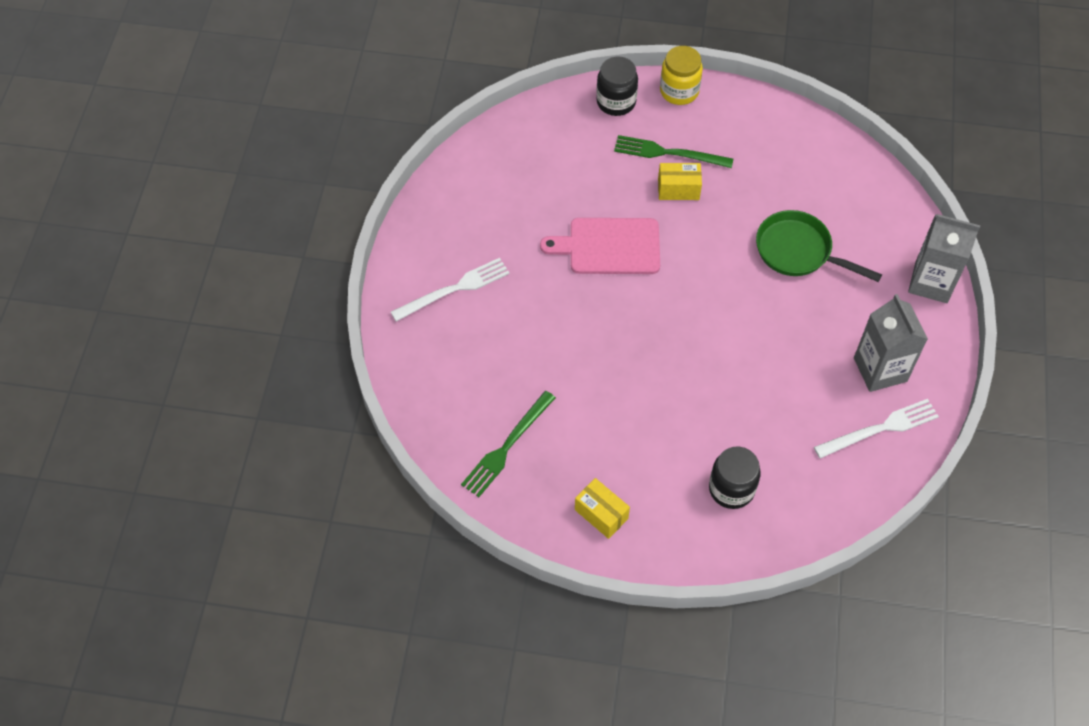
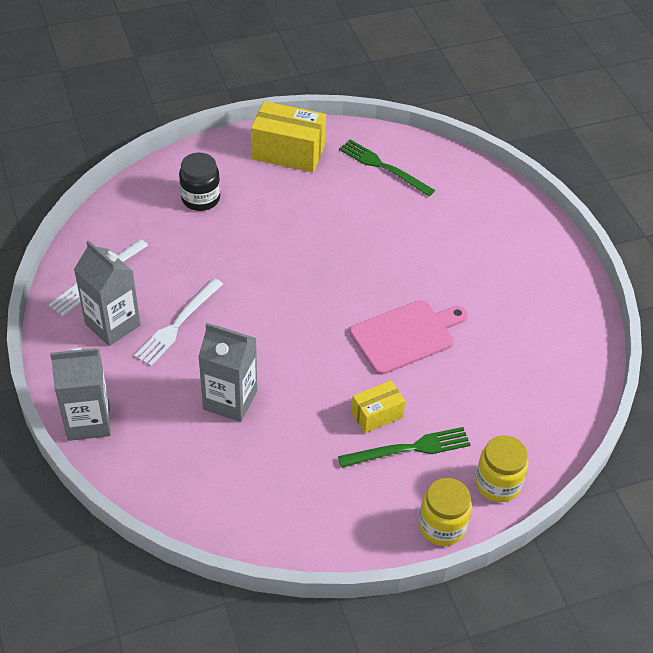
camera: 150 degrees right, 10 degrees down
(454, 289) = (507, 252): white fork -> white fork (178, 324)
(507, 446) = (383, 167): green fork -> green fork turned 60 degrees counterclockwise
(601, 514) = (288, 152): yellow box -> yellow box, size x1.76
(616, 102) = (498, 483): black jar -> yellow jar
(798, 251) = (230, 400): green pan -> grey carton

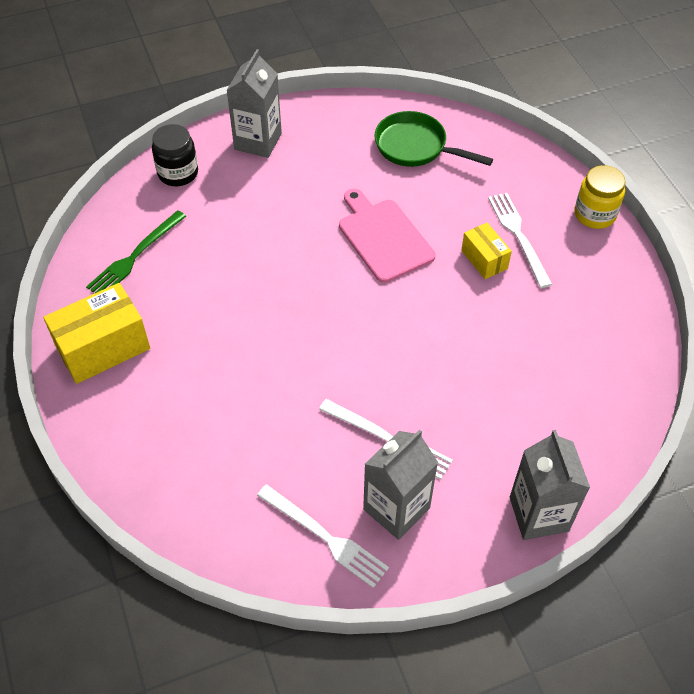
camera: 90 degrees left, 5 degrees up
(200, 198) = (182, 435): black jar -> black jar (178, 173)
(230, 400) = (487, 381): grey carton -> grey carton (258, 141)
(288, 152) = (103, 348): yellow box -> yellow box turned 45 degrees clockwise
(409, 449) = (518, 236): green fork -> white fork
(498, 483) = (542, 177): yellow jar -> none
(535, 371) = (415, 147): none -> green pan

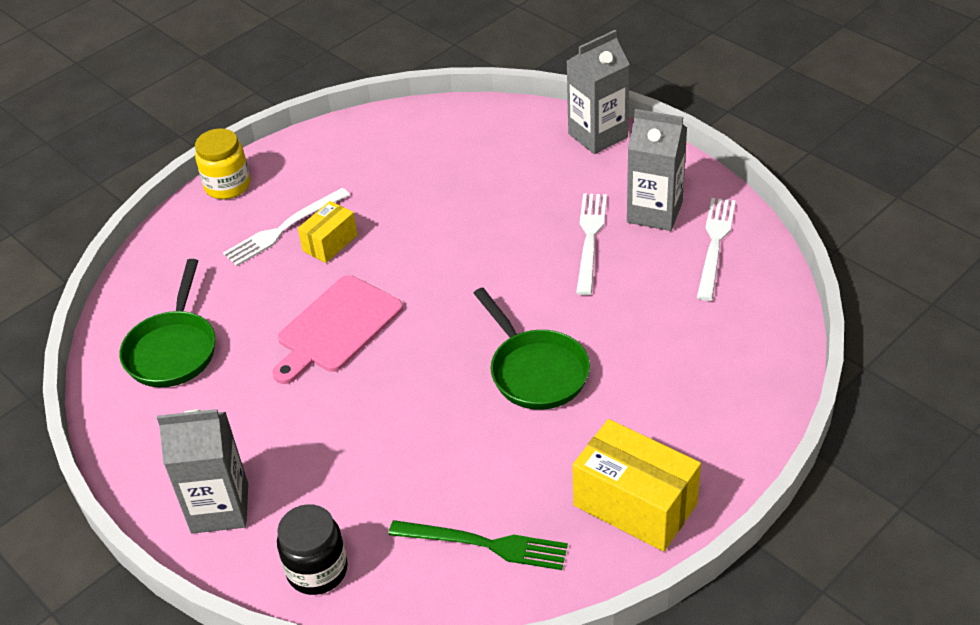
camera: 110 degrees left, 10 degrees down
(262, 340) = (535, 371): none -> green pan

